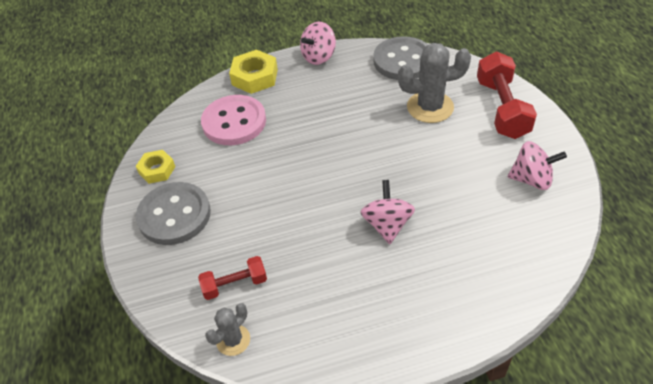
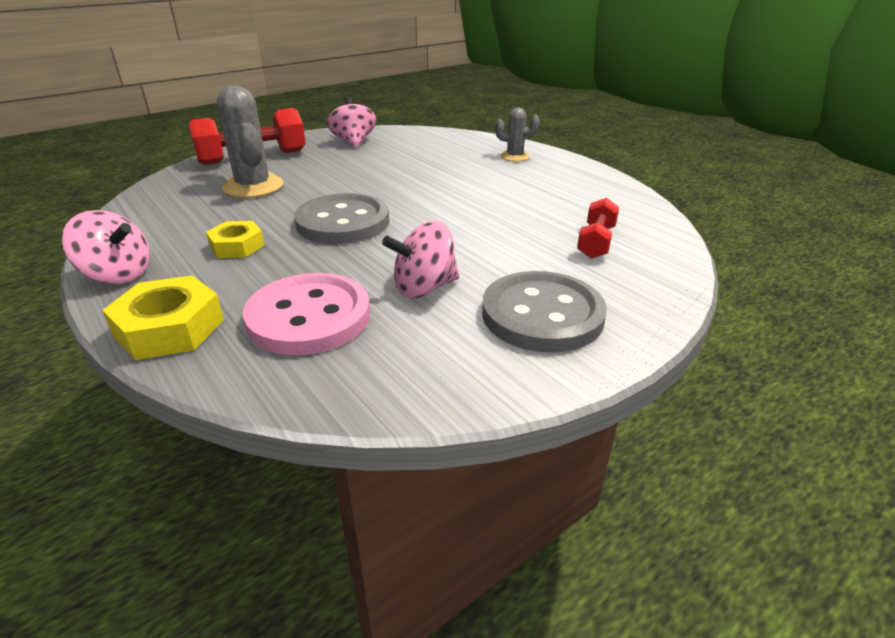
camera: 115 degrees left, 15 degrees down
(157, 170) = (464, 367): yellow nut -> yellow nut (237, 246)
(233, 340) = (655, 228): grey cactus -> grey cactus (514, 156)
(235, 284) = (596, 242): red dumbbell -> red dumbbell turned 60 degrees clockwise
(387, 225) = (448, 185): pink spinning top -> pink spinning top (424, 288)
(403, 61) = (149, 211): grey button -> grey button (343, 222)

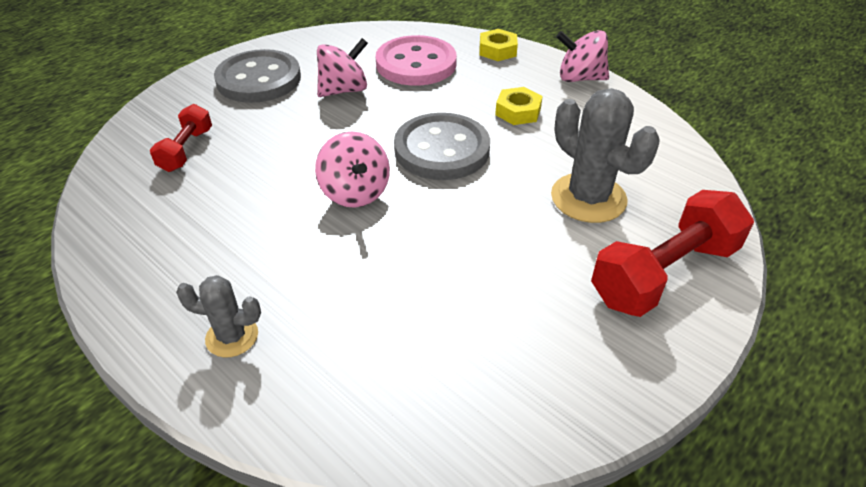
camera: 170 degrees right, 10 degrees up
(170, 328) = (497, 50): yellow nut -> yellow nut, size x0.66
(353, 142) = (540, 359): pink spinning top -> pink spinning top (355, 192)

